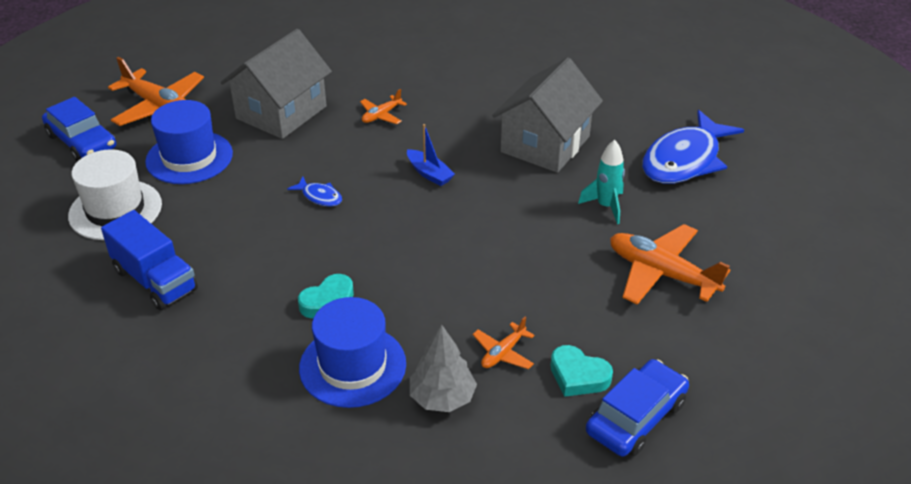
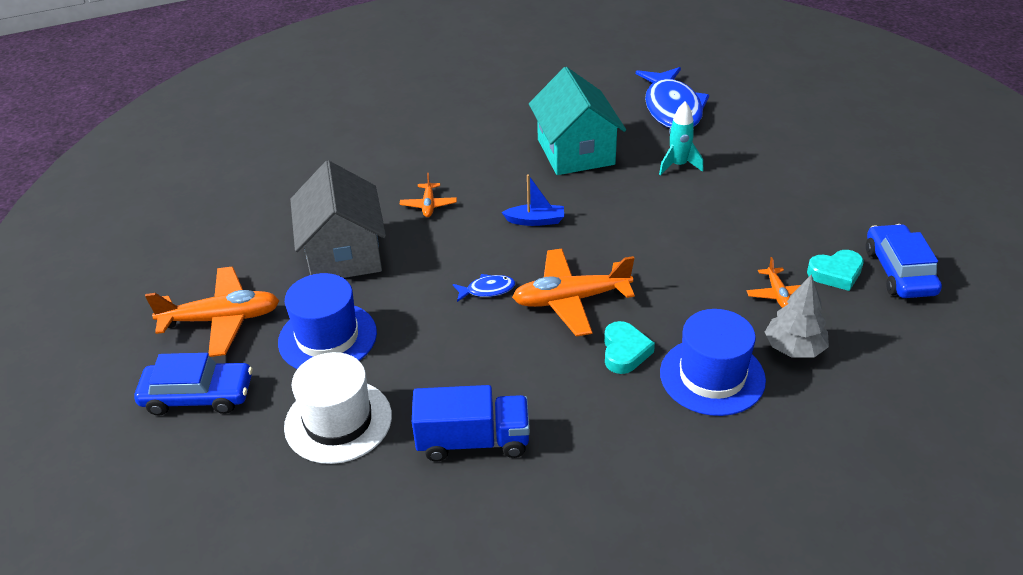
camera: 45 degrees left, 0 degrees up
(545, 144) = (575, 152): grey house -> turquoise house
(661, 273) = (774, 183): orange plane -> orange plane (570, 300)

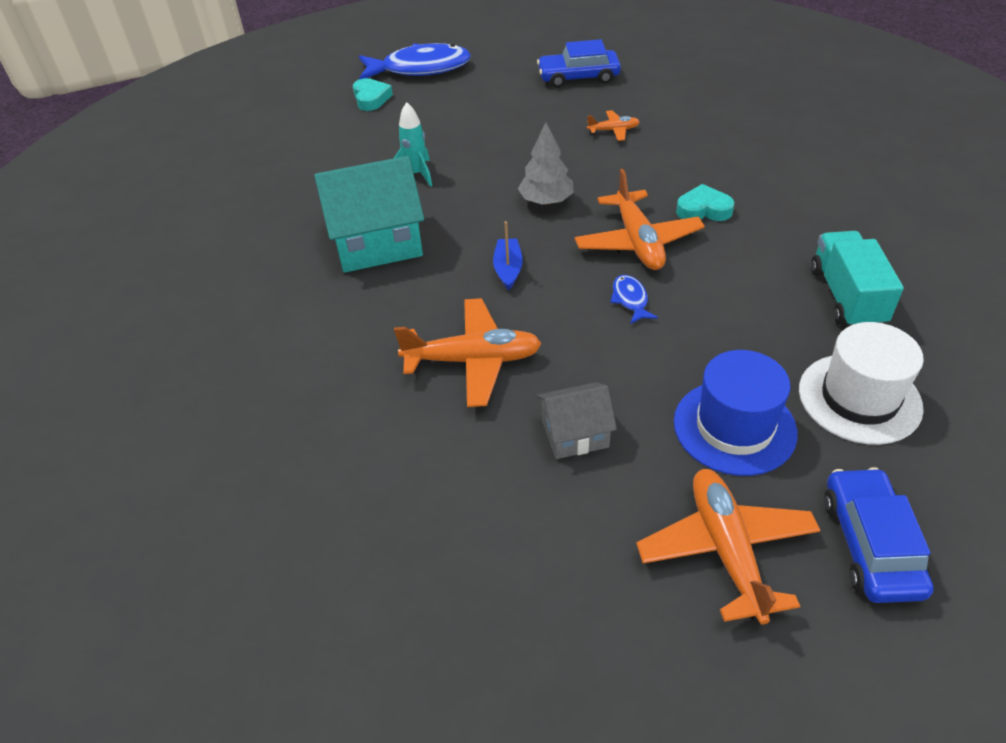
camera: 90 degrees left, 5 degrees up
(343, 253) = (575, 434): grey house -> grey house, size x0.55
(428, 205) = (473, 360): orange plane -> orange plane, size x1.98
(473, 441) = (846, 297): blue truck -> turquoise truck
(672, 108) = (305, 175): blue fish -> blue fish (420, 69)
(712, 376) = (721, 166): blue hat -> none
(794, 348) = (678, 127): grey tree -> grey tree (546, 201)
(836, 273) = (583, 103): turquoise heart -> turquoise heart (371, 98)

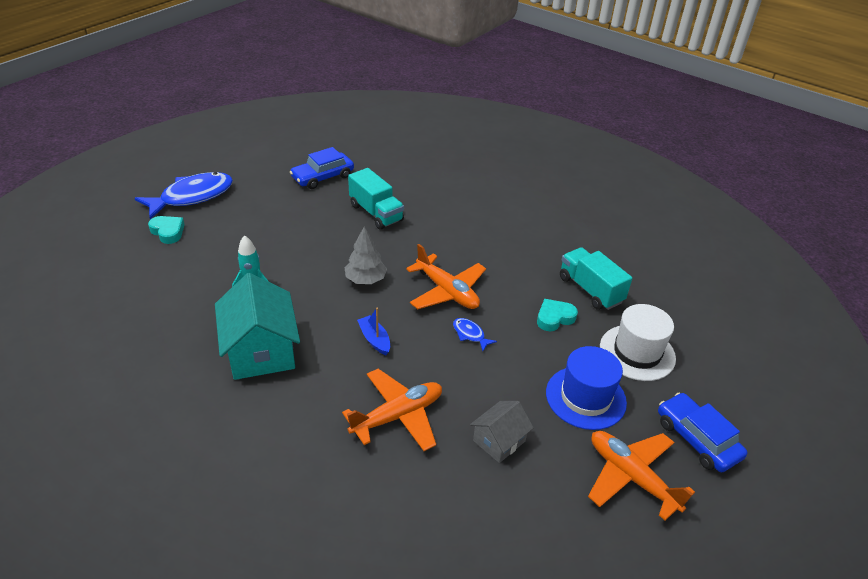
camera: 35 degrees left, 5 degrees down
(377, 242) = (261, 351): turquoise house -> turquoise house turned 60 degrees counterclockwise
(613, 130) = (376, 213): orange plane -> turquoise truck
(703, 209) = (472, 256): turquoise heart -> turquoise heart (554, 318)

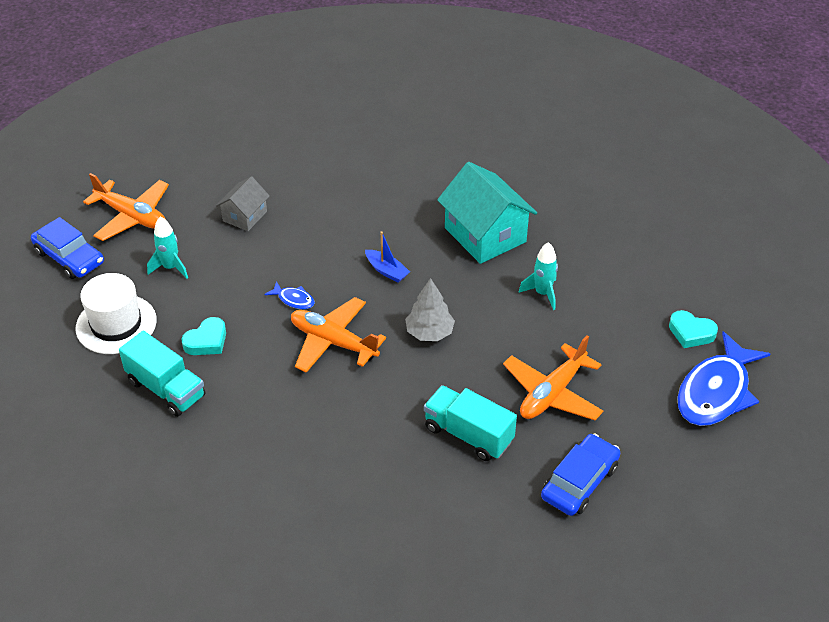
camera: 165 degrees right, 5 degrees up
(398, 416) = (336, 214): orange plane -> orange plane (552, 393)
(585, 397) = (170, 268): blue hat -> turquoise rocket

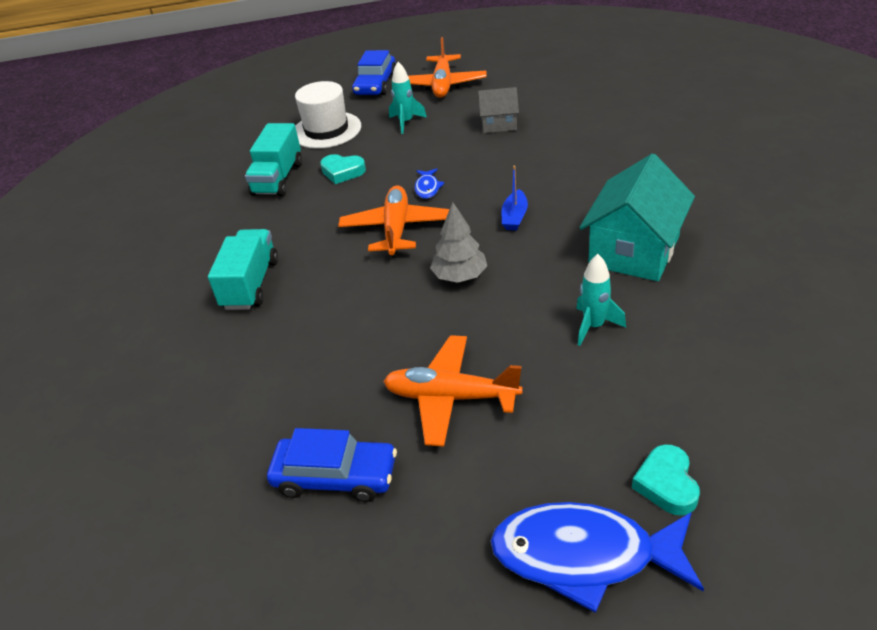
camera: 65 degrees right, 5 degrees down
(468, 434) = (345, 360): turquoise truck -> turquoise truck (251, 284)

